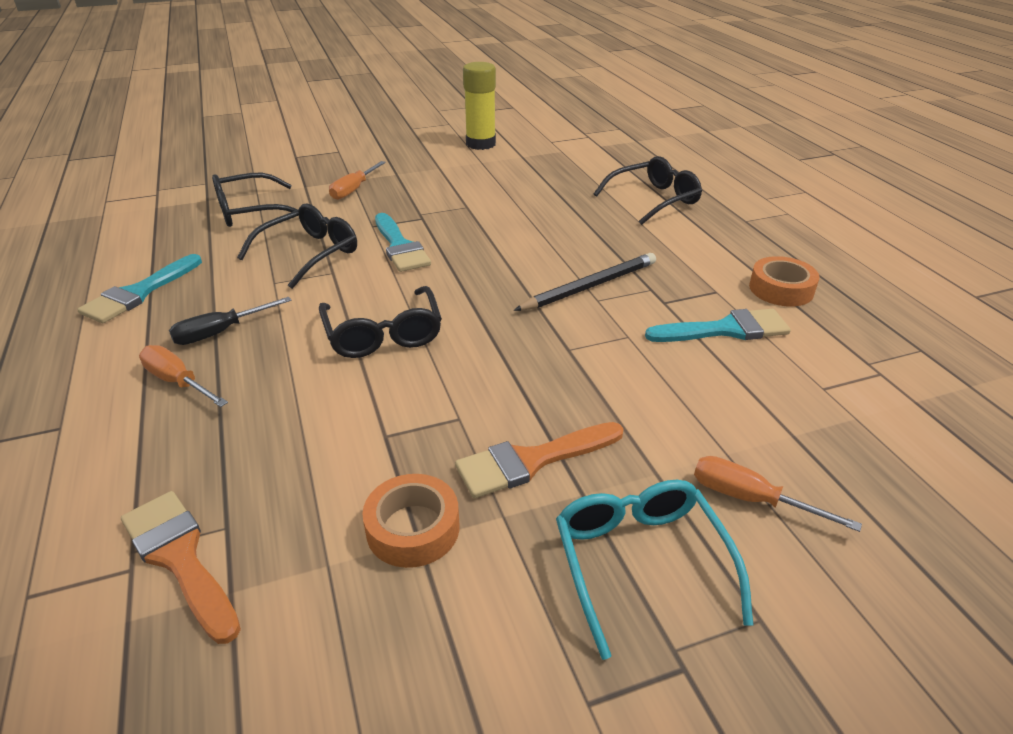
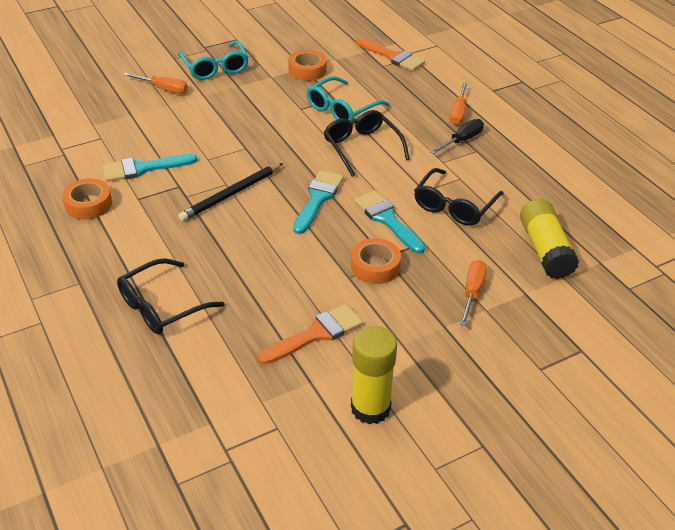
camera: 170 degrees right, 5 degrees up
(139, 293) = (543, 162): turquoise brush -> turquoise brush (318, 199)
(178, 382) = (458, 113): orange screwdriver -> orange screwdriver turned 75 degrees clockwise
(250, 211) = (545, 250): black glasses -> yellow glue stick
(381, 409) = (342, 109): none -> turquoise glasses
(436, 211) = (375, 266): none -> orange tape
(531, 461) = (261, 94): orange brush -> orange brush (316, 334)

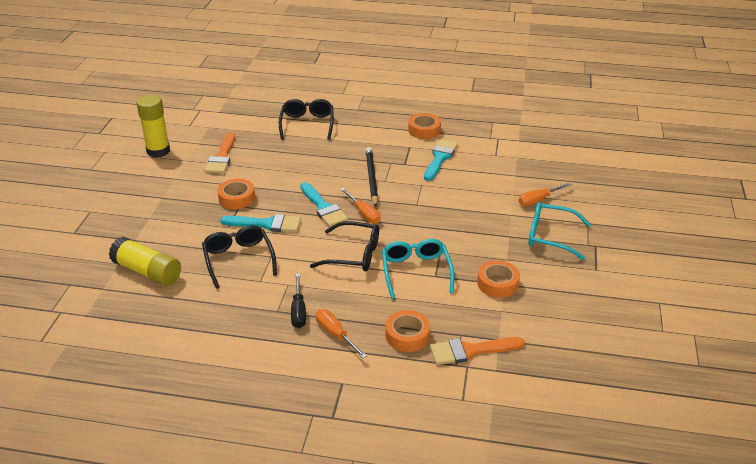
camera: 130 degrees right, 5 degrees down
(415, 84) = (407, 335): none -> orange tape
(472, 292) = (166, 221): orange screwdriver -> orange screwdriver (364, 214)

